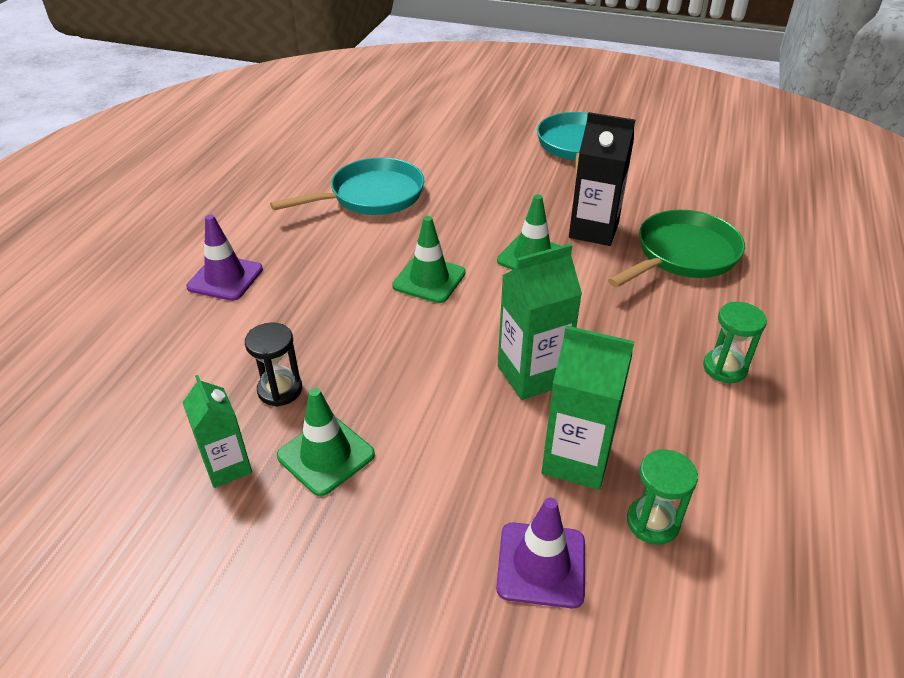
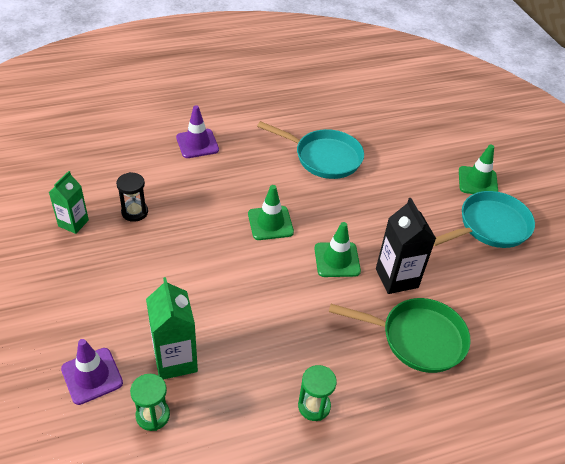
camera: 50 degrees right, 5 degrees up
(326, 455) = (104, 254): green traffic cone -> green traffic cone (477, 181)
(532, 375) = (227, 309): green carton -> none

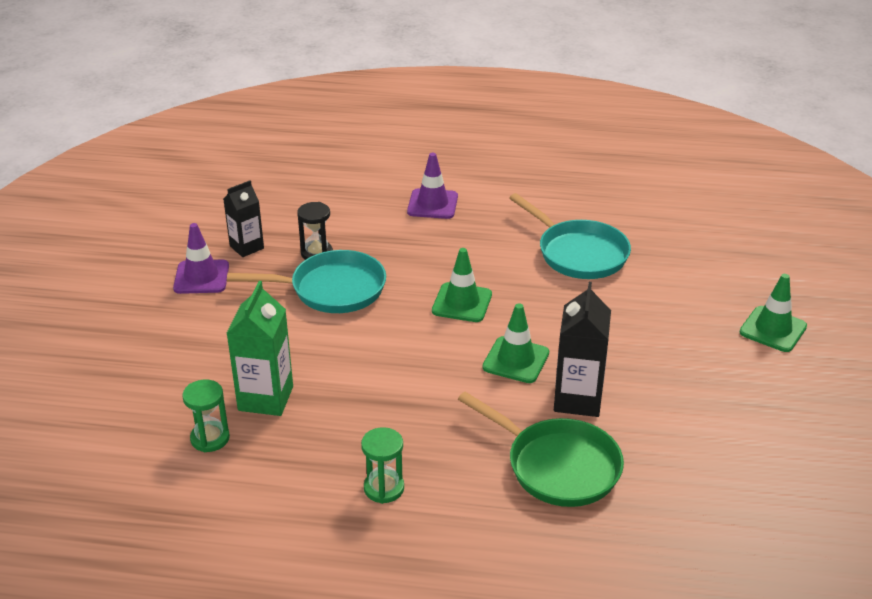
camera: 30 degrees right, 10 degrees down
(73, 223) = (246, 247): green carton -> black carton
(92, 376) = (175, 386): purple traffic cone -> purple traffic cone (201, 277)
(490, 226) = (751, 382): turquoise pan -> turquoise pan (332, 289)

